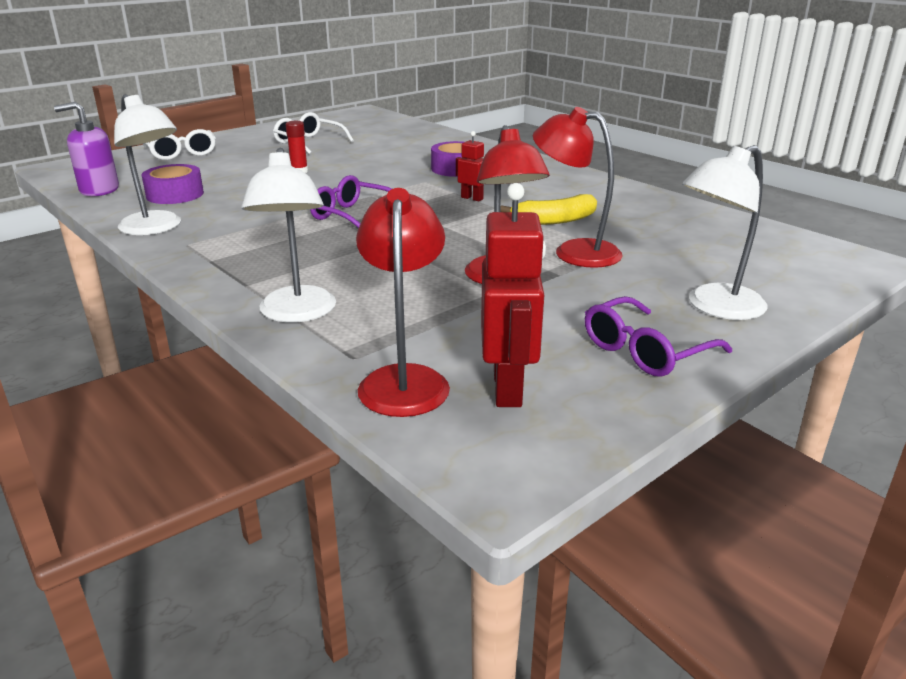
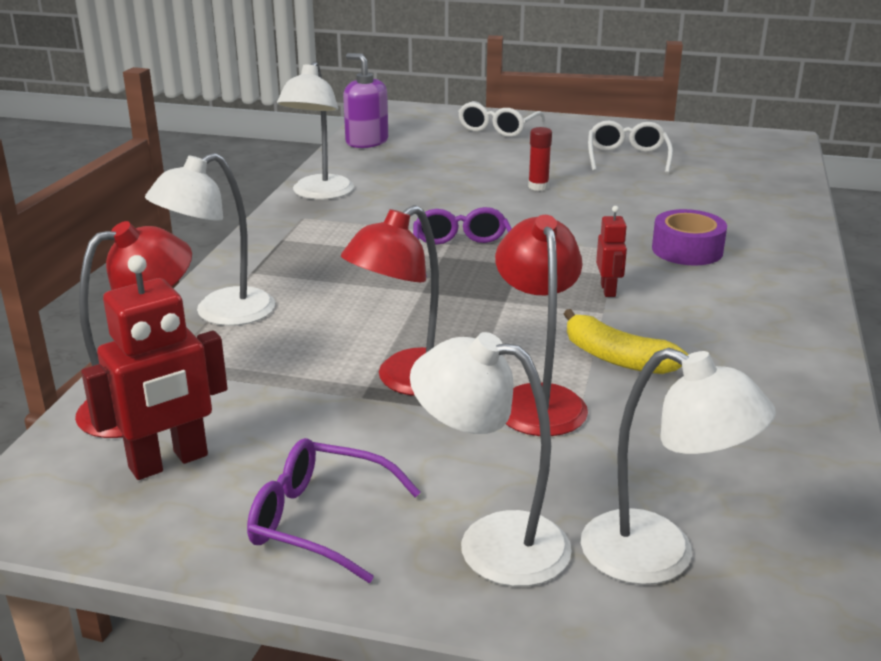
camera: 55 degrees right, 0 degrees up
(175, 194) = (399, 168): purple tape -> none
(762, 272) = (659, 557): none -> white lamp

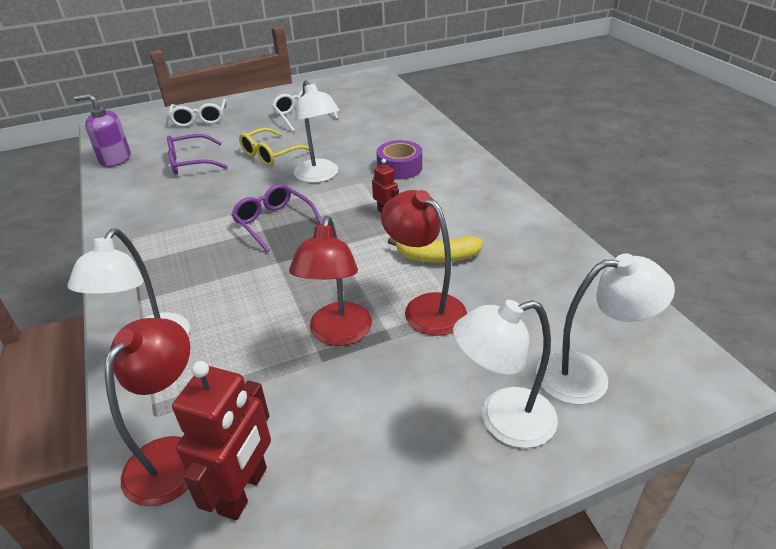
camera: 35 degrees left, 10 degrees up
(319, 194) = (123, 214): white lamp -> white lamp (319, 176)
(319, 520) = (393, 470): purple glasses -> purple glasses (191, 162)
(538, 187) = (270, 154): red glue stick -> yellow glasses

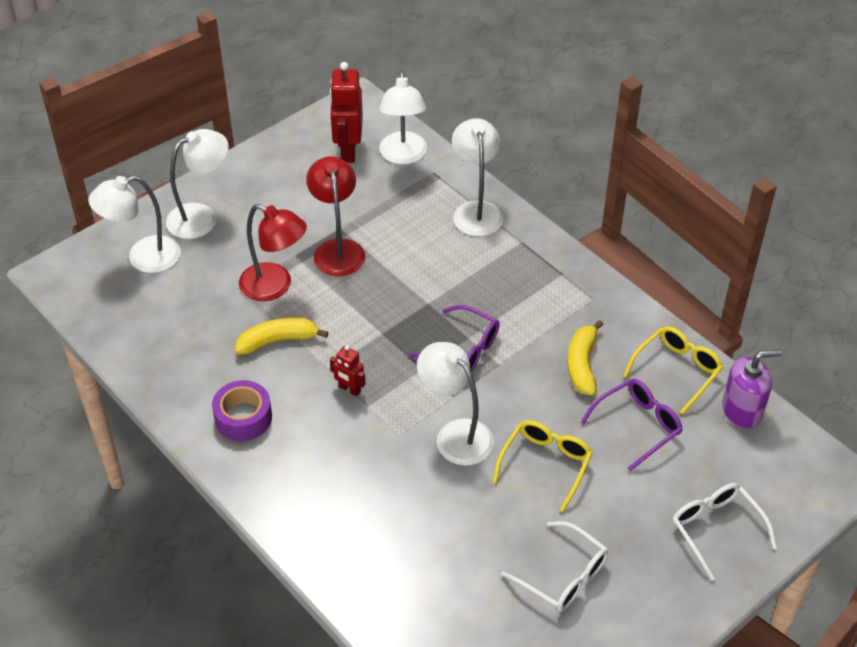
camera: 160 degrees right, 10 degrees up
(128, 184) = (677, 371): none -> yellow glasses
(172, 455) = (403, 156): red lamp -> white lamp
(190, 198) = (582, 365): none -> yellow banana
(399, 168) = (362, 473): purple tape -> purple tape (243, 417)

